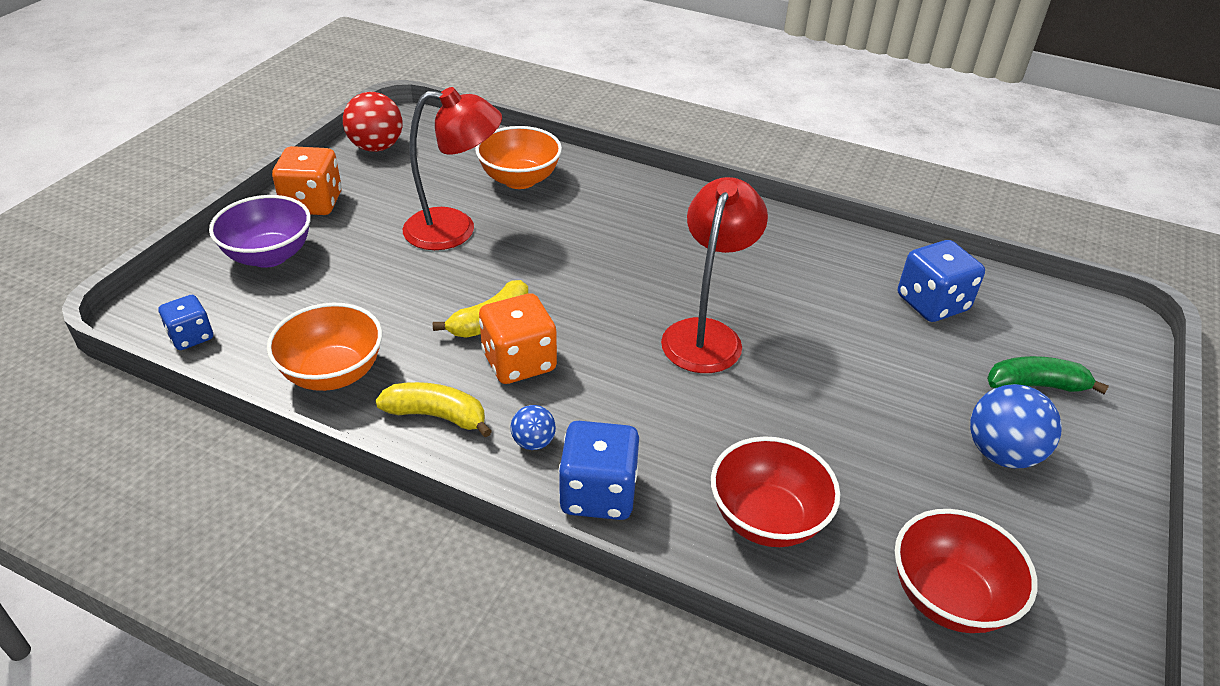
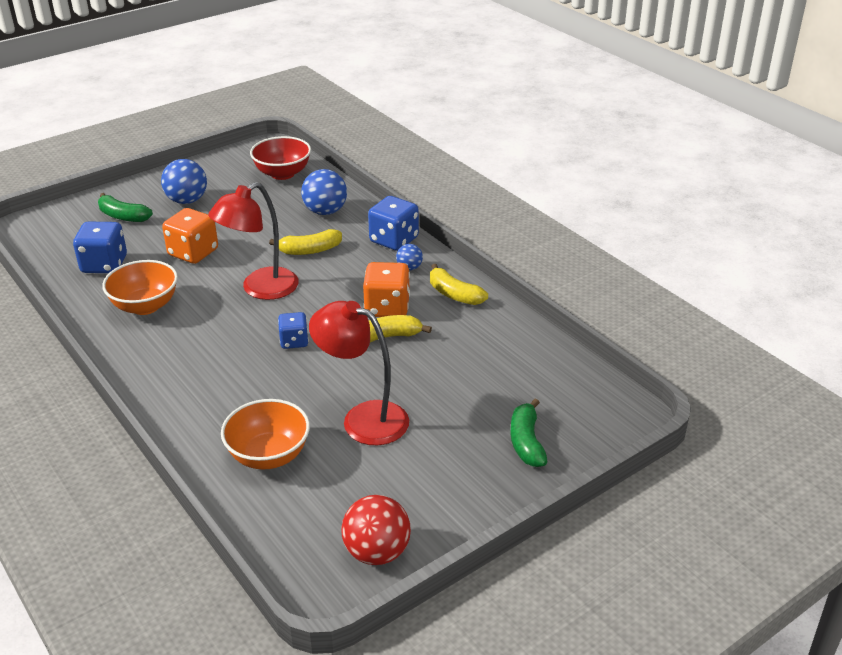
camera: 150 degrees left, 5 degrees down
(191, 337) = (597, 388): blue dice -> blue dice (294, 341)
(269, 256) = (526, 442): purple bowl -> green banana
(313, 203) = (472, 490): orange dice -> orange dice (193, 252)
(333, 373) = (506, 335): orange bowl -> orange bowl (145, 306)
(708, 421) = (309, 250): none -> yellow banana
(767, 519) = (325, 211): red bowl -> blue ball

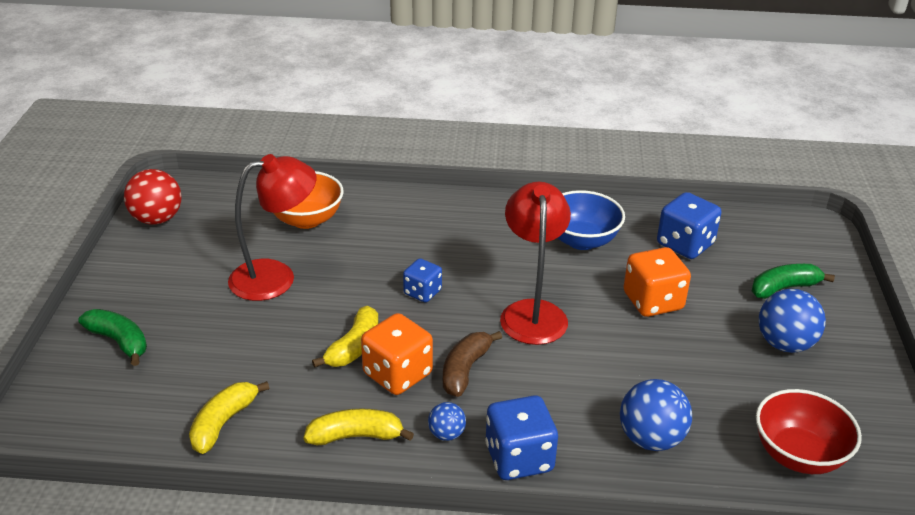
camera: 130 degrees right, 0 degrees up
(145, 306) = (581, 240): orange bowl -> blue bowl
(309, 250) = (570, 379): yellow banana -> yellow banana (223, 423)
(350, 287) = (465, 370): none -> brown banana

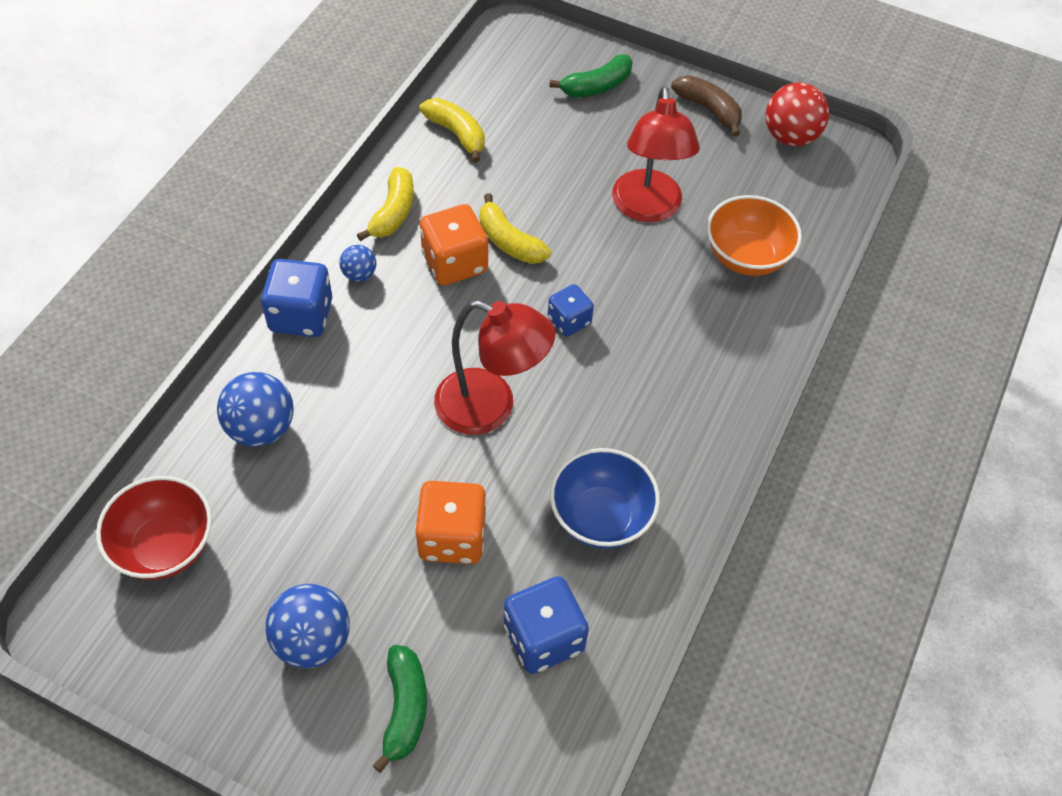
camera: 110 degrees right, 20 degrees up
(465, 370) = (433, 316): brown banana -> brown banana (709, 110)

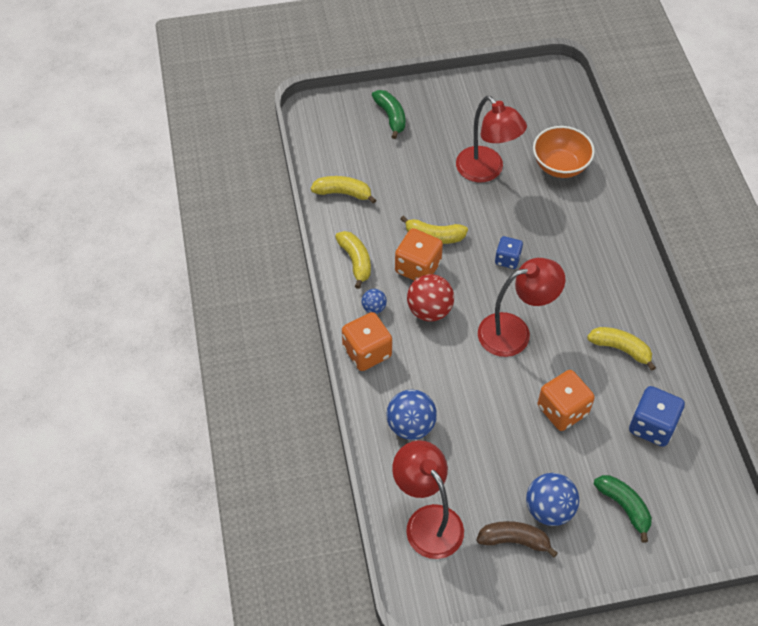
camera: 35 degrees left, 0 degrees up
(165, 546) = (427, 521): red bowl -> red lamp
(301, 316) = (367, 352): blue dice -> orange dice
(596, 86) = (391, 117): green banana -> green banana turned 45 degrees counterclockwise
(601, 517) = (621, 349): blue bowl -> yellow banana
(709, 110) = (463, 94): brown banana -> brown banana (514, 540)
(790, 136) = (518, 84): red ball -> red ball (429, 310)

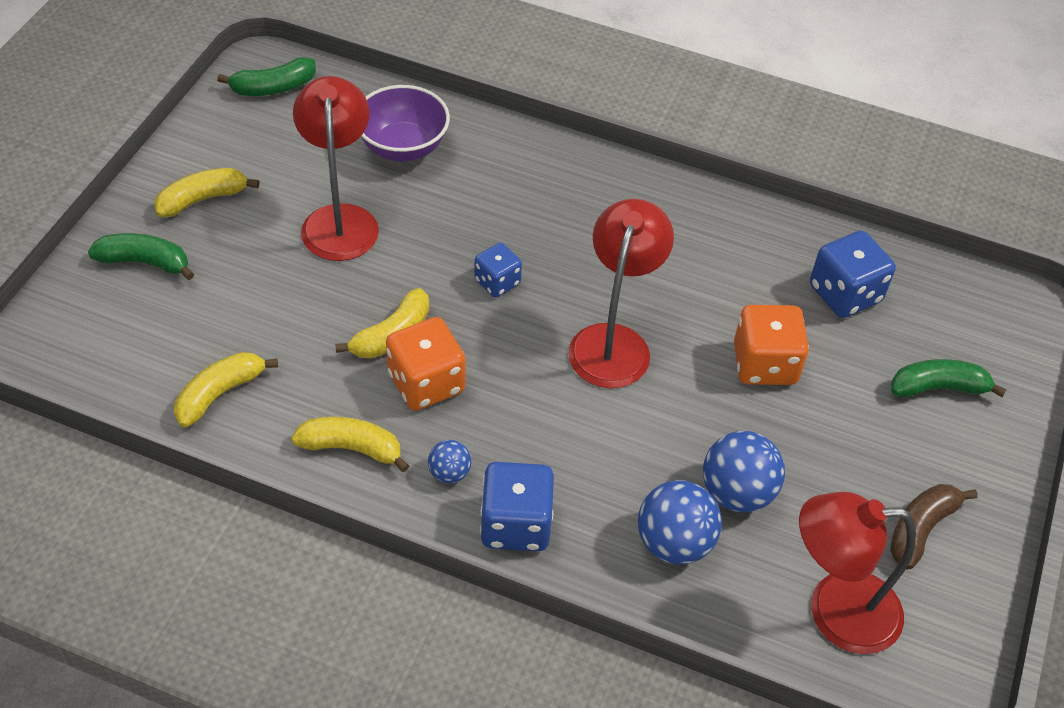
camera: 60 degrees left, 5 degrees down
(367, 352) = (515, 524): orange dice -> blue dice
(429, 310) = (506, 411): red ball -> none
(486, 171) = (340, 219): red lamp -> red lamp turned 90 degrees counterclockwise
(546, 90) = (273, 88): none -> green banana
(549, 509) = (897, 464): blue ball -> blue ball (737, 492)
(560, 166) = (403, 147): orange bowl -> purple bowl
(621, 349) = (718, 256): yellow banana -> yellow banana (203, 199)

